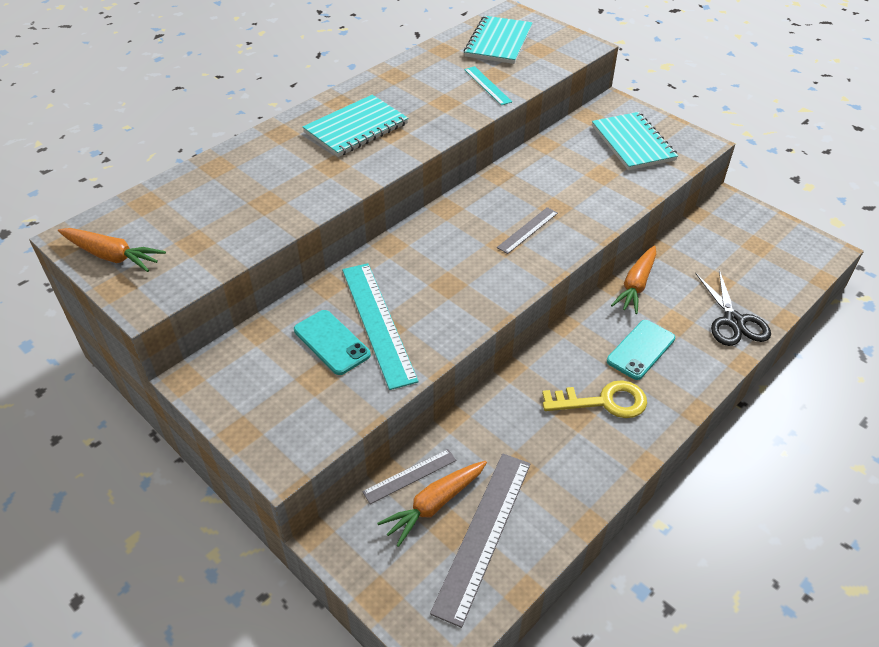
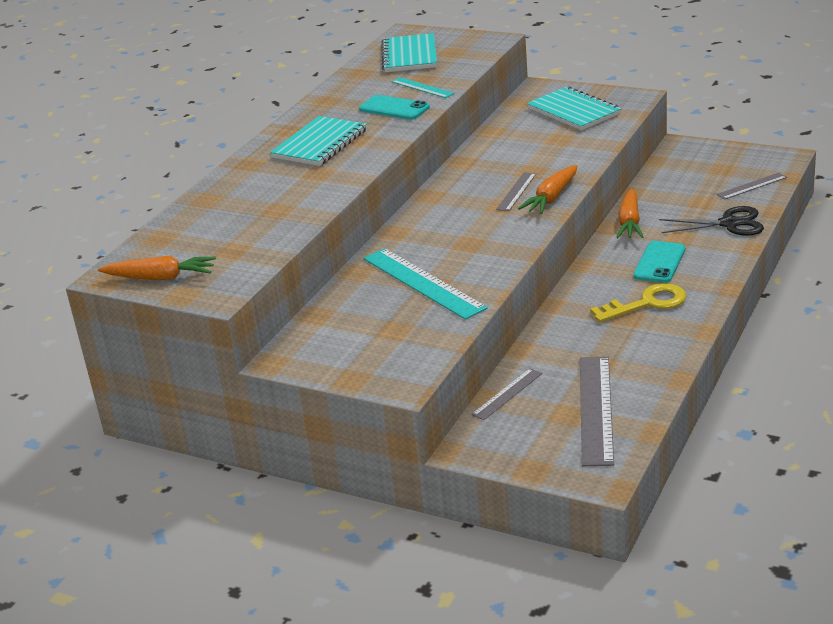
camera: 15 degrees left, 15 degrees down
(332, 342) = (390, 305): turquoise phone -> turquoise phone (394, 108)
(435, 504) = (541, 404): orange carrot -> orange carrot (552, 197)
(733, 321) = (729, 224): black scissors -> black scissors turned 60 degrees counterclockwise
(778, 278) = (752, 186): none -> grey ruler

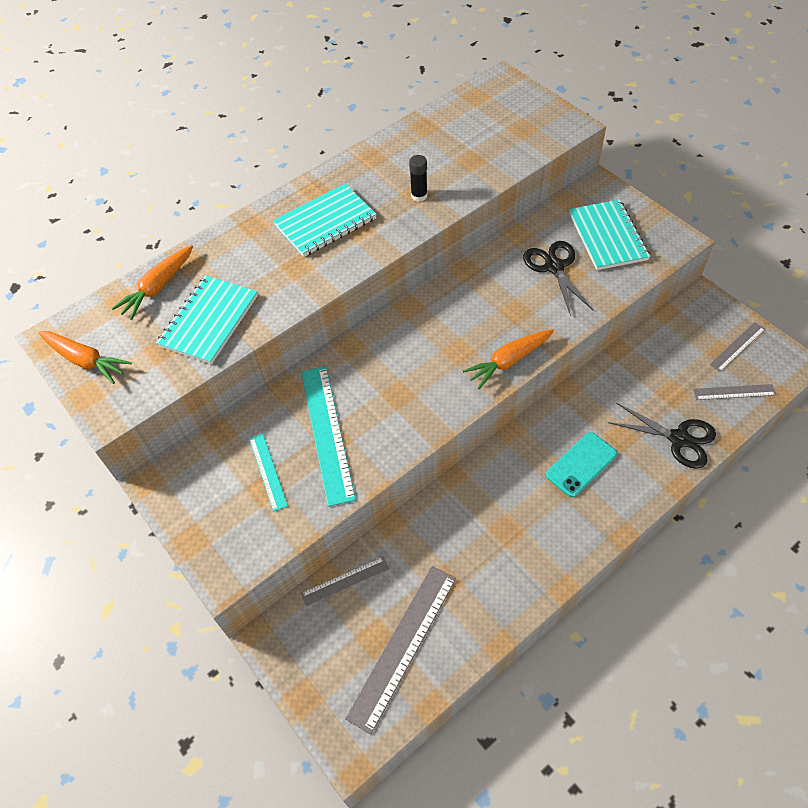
camera: 25 degrees right, 25 degrees up
(394, 108) = (419, 196): turquoise phone -> black glue stick
(409, 55) = (482, 118): turquoise notebook -> turquoise notebook (209, 321)
(422, 87) = (462, 174): turquoise ruler -> turquoise ruler (268, 471)
(516, 191) = (484, 336): grey ruler -> grey ruler (737, 346)
(542, 139) = (554, 267): none -> black scissors
(629, 222) = (589, 391): orange carrot -> orange carrot (158, 287)
(647, 303) = (535, 518): yellow key -> none

